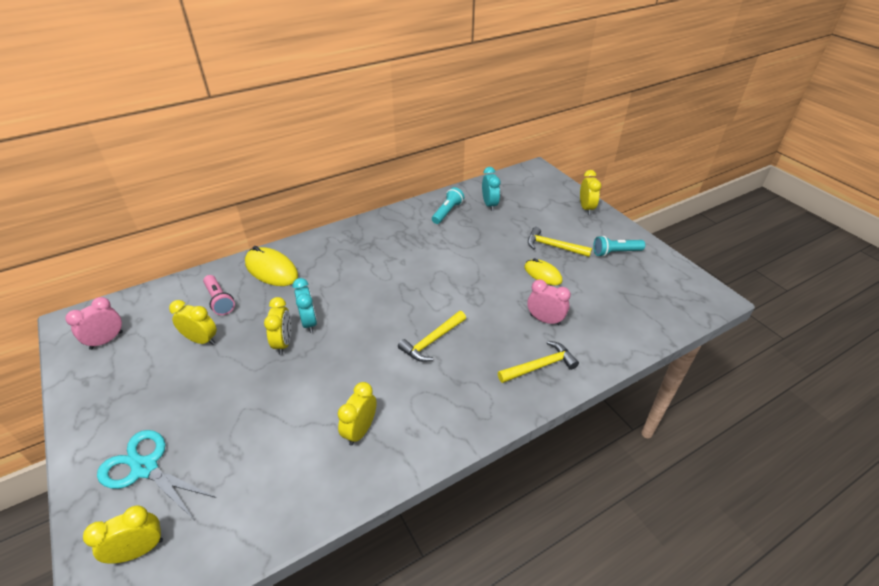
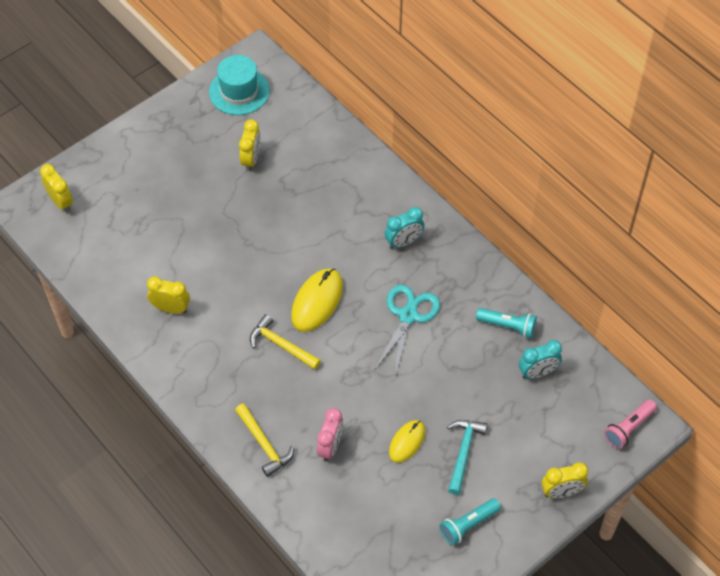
camera: 80 degrees right, 15 degrees up
(106, 340) = (239, 91): pink clock -> turquoise hat
(145, 468) = (121, 177): turquoise scissors -> turquoise scissors (408, 316)
(219, 300) = (304, 153): pink flashlight -> pink flashlight (628, 428)
(271, 270) = (358, 179): yellow mouse -> yellow mouse (317, 301)
(284, 343) = (258, 223): yellow clock -> none
(309, 322) = (288, 235): turquoise clock -> turquoise clock (404, 242)
(553, 246) = (463, 452): yellow hammer -> turquoise hammer
(615, 252) = (468, 525): turquoise flashlight -> turquoise flashlight turned 105 degrees counterclockwise

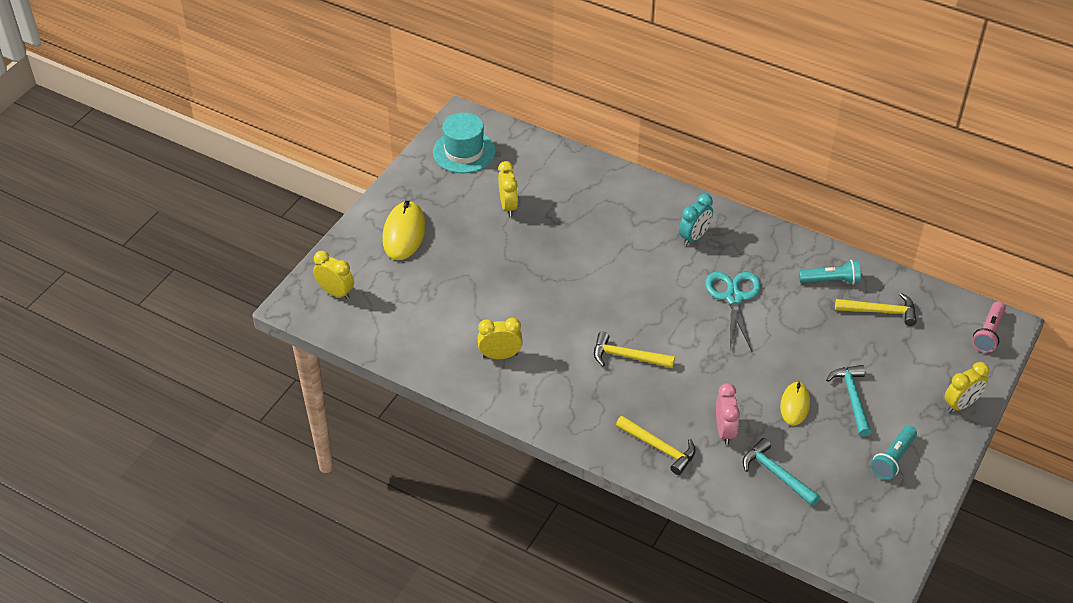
camera: 20 degrees left, 10 degrees down
(317, 301) = (640, 309): yellow mouse -> yellow mouse (404, 233)
(354, 504) = (776, 474): none -> turquoise hammer
(537, 373) = (880, 311): turquoise clock -> yellow hammer

